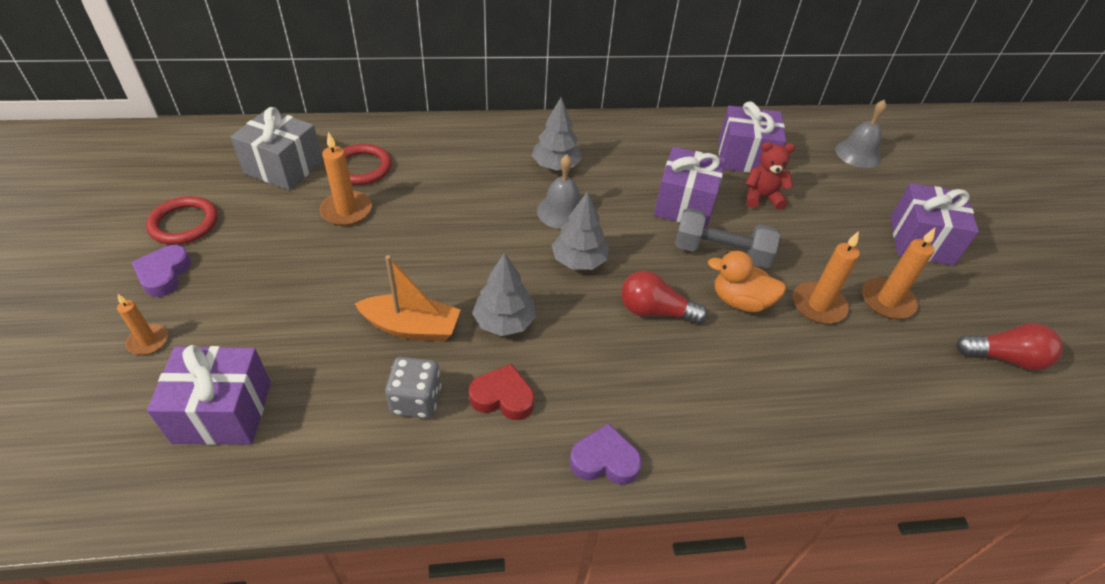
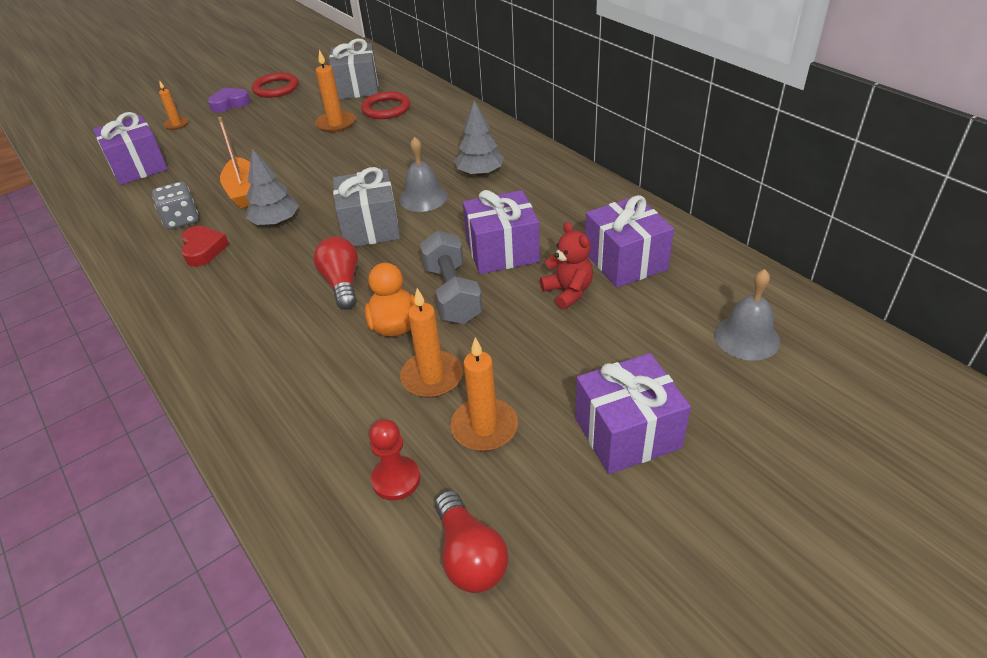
camera: 65 degrees right, 5 degrees down
(579, 261) = (370, 227): grey tree -> grey gift
(604, 460) = (168, 313): purple heart -> none
(921, 368) = (396, 479): none -> red pawn

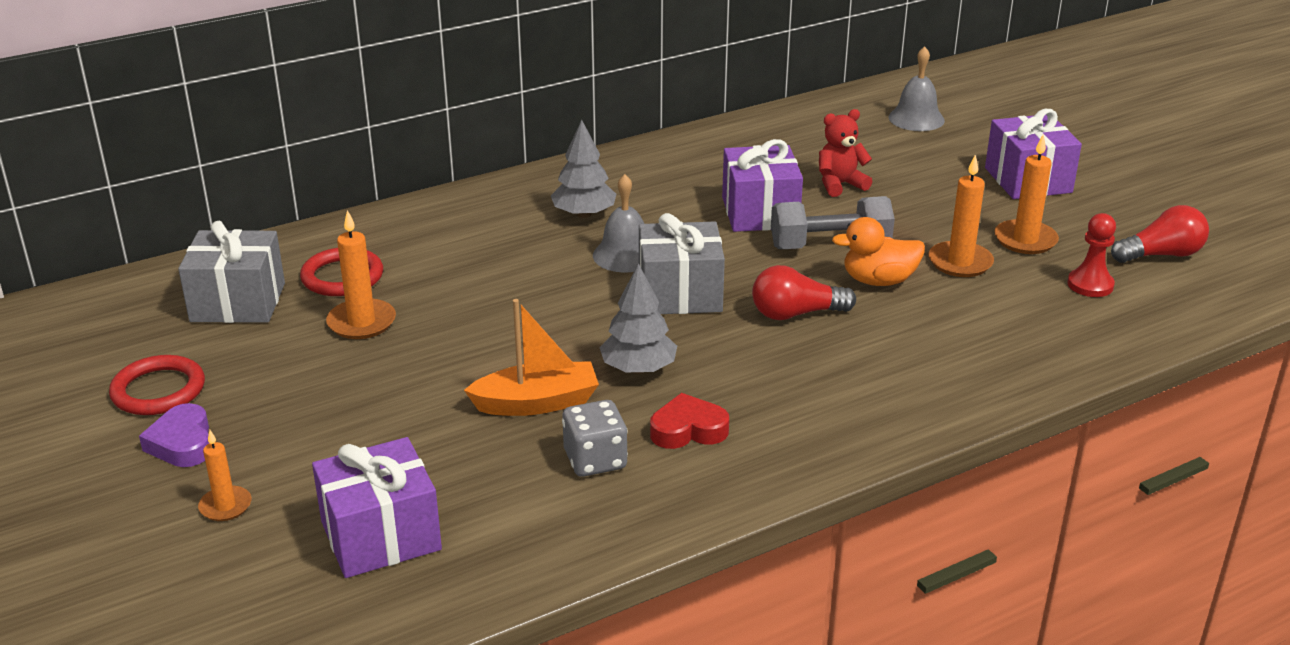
camera: 85 degrees left, 10 degrees down
(625, 261) = (796, 152): purple gift -> none

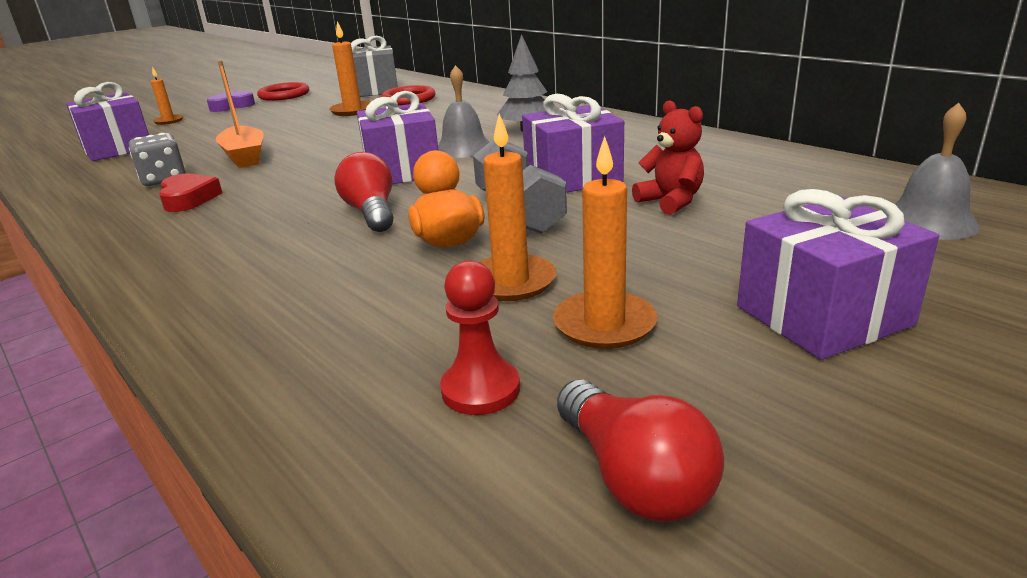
camera: 80 degrees right, 5 degrees down
(638, 369) = (283, 174): grey tree -> none
(680, 294) = (402, 171): grey gift -> purple gift

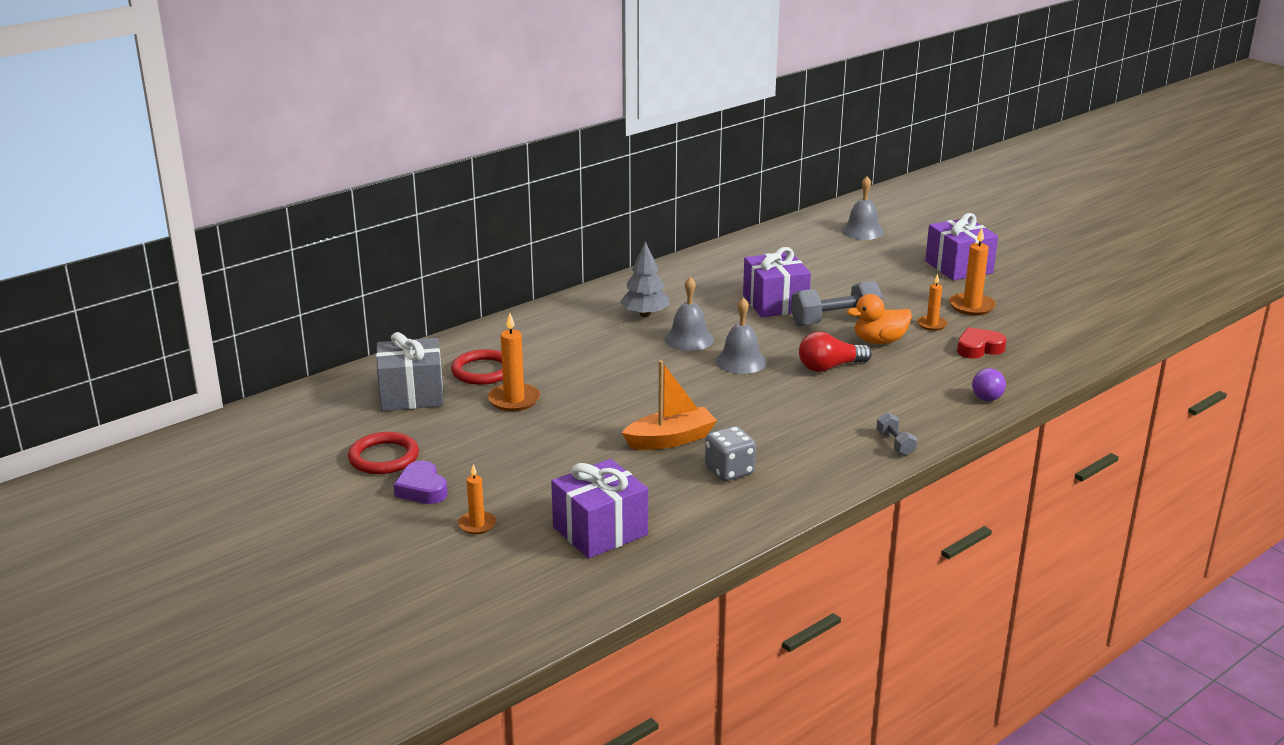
camera: 90 degrees left, 0 degrees up
(137, 253) = (895, 443): none -> grey dumbbell
(188, 199) = (786, 446): red heart -> red heart (978, 348)
(208, 325) = (987, 399): none -> purple ball
(402, 171) = (741, 361): purple gift -> grey bell
(480, 389) = (1027, 331): red pawn -> none
(511, 282) = (932, 324): orange candle -> orange candle, size x0.63
(634, 477) = (1068, 308): red light bulb -> none
(671, 201) = (825, 280): red teddy bear -> none

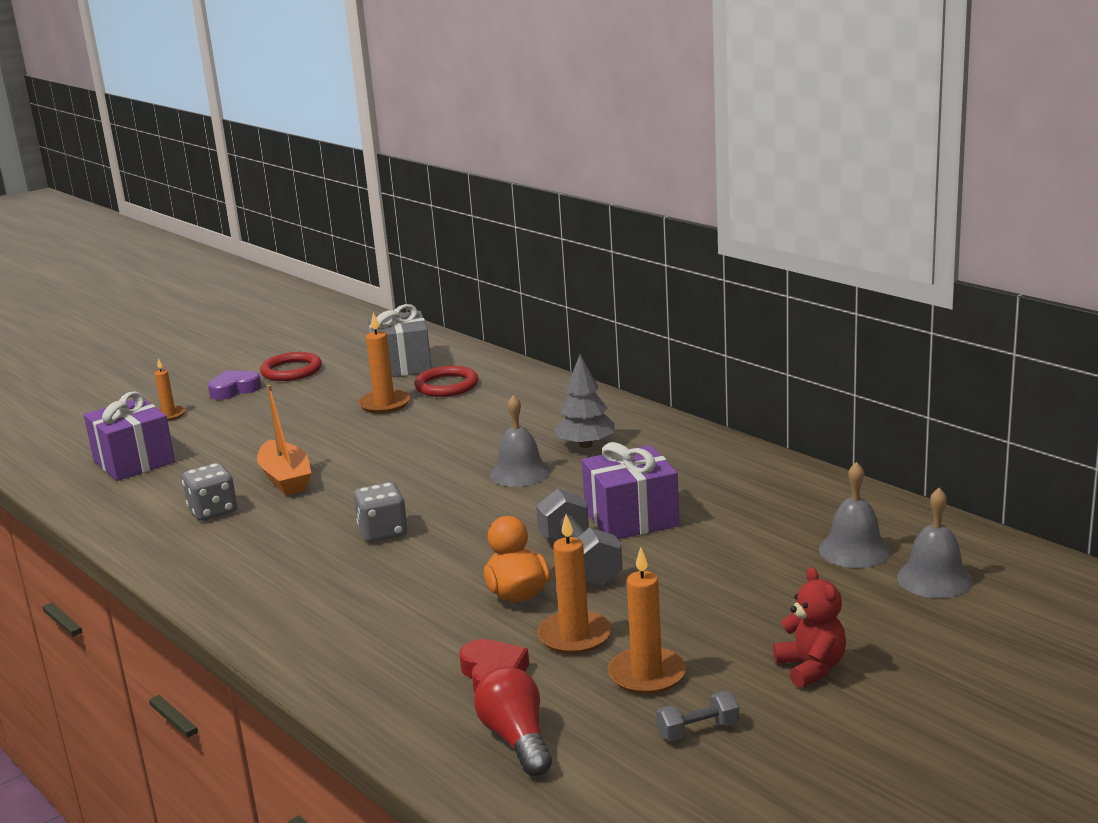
camera: 90 degrees right, 5 degrees down
(741, 361) = (460, 505): grey bell -> grey bell (854, 550)
(783, 390) = (383, 532): none -> grey dice
(830, 367) = (441, 560): red light bulb -> red light bulb (517, 739)
(895, 443) = (236, 604): grey dumbbell -> grey dumbbell (698, 730)
(932, 324) = (574, 636): orange candle -> orange candle, size x1.58
(958, 267) = (811, 668): purple gift -> red teddy bear
(987, 399) = (335, 674): purple ball -> none

